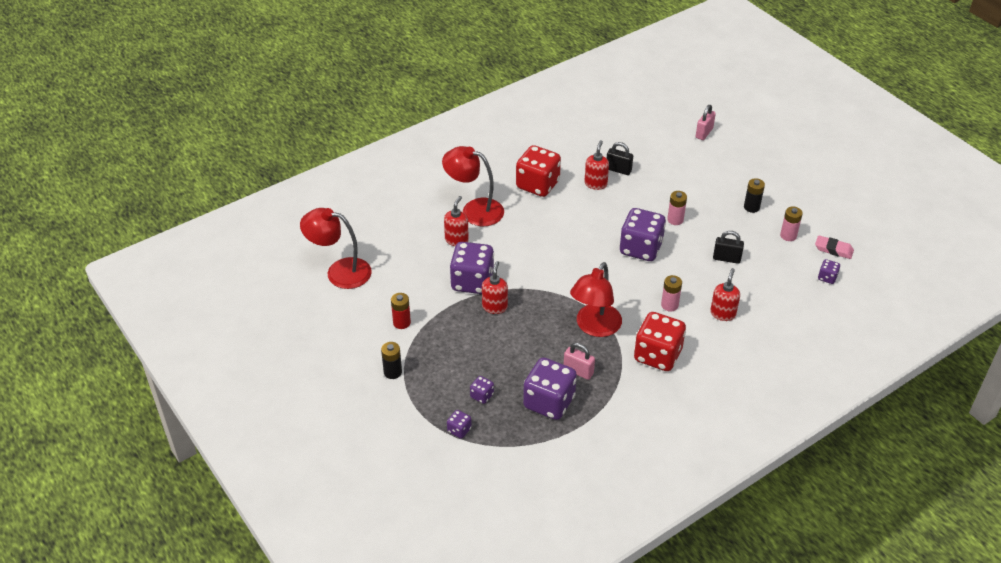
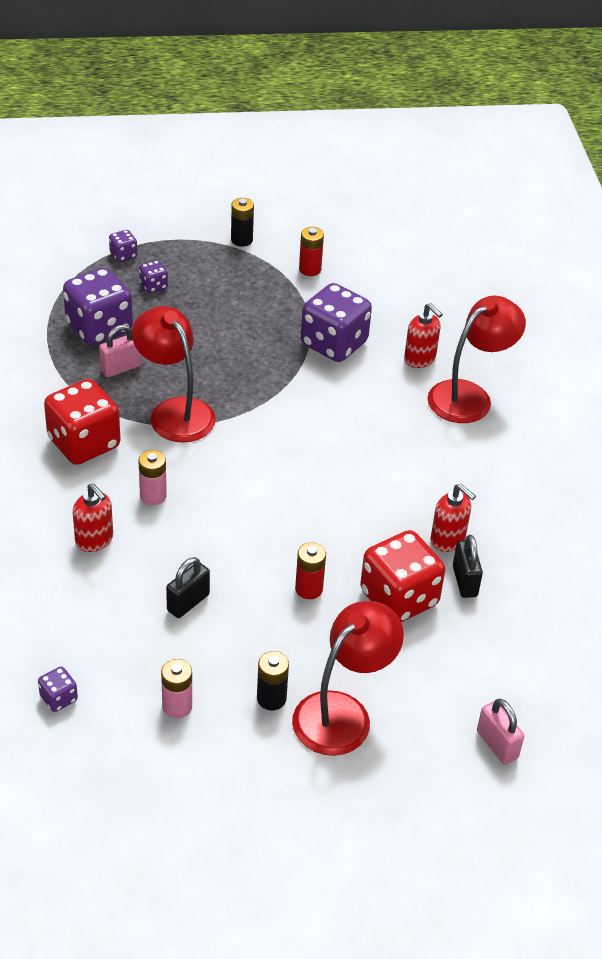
camera: 115 degrees right, 0 degrees up
(340, 271) = (429, 253): red lamp -> red lamp (342, 712)
(495, 307) = (277, 345): red soap dispenser -> none
(537, 185) = (484, 477): red dice -> red dice (399, 598)
(618, 170) = (464, 581): black padlock -> black padlock turned 60 degrees counterclockwise
(640, 248) = (277, 521): purple dice -> none
(675, 220) = (309, 589): pink battery -> red battery
(833, 249) = (105, 746): pink eraser -> none

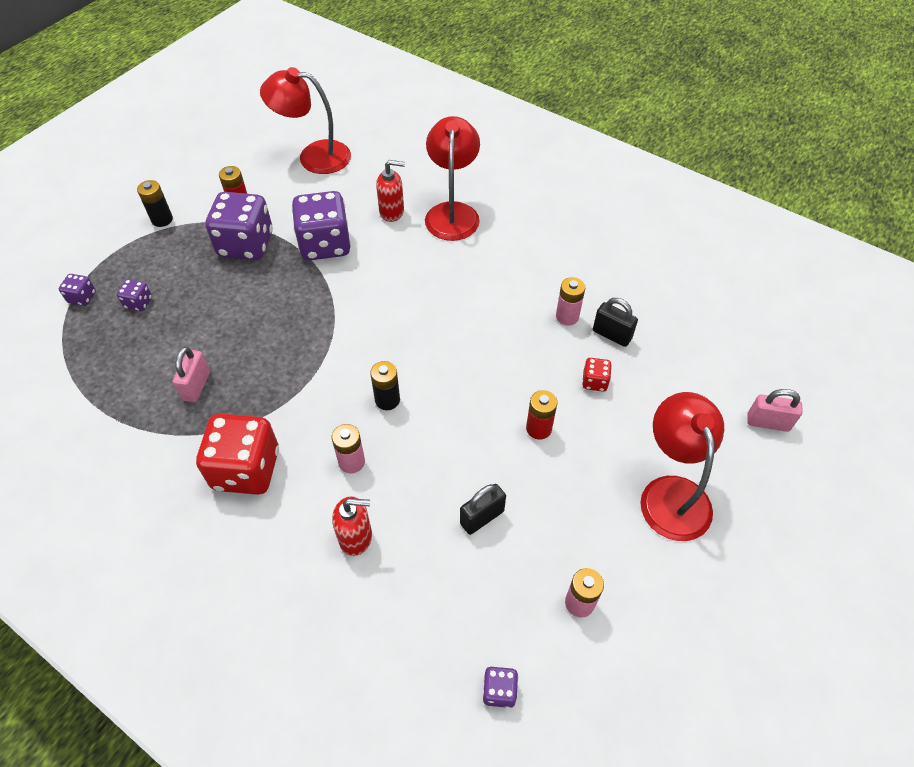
camera: 45 degrees left, 10 degrees up
(99, 328) = (138, 369): purple dice -> purple dice (246, 245)
(175, 411) = (281, 384): red lamp -> red lamp (314, 156)
(188, 602) = (482, 517): black padlock -> black padlock turned 60 degrees clockwise
(271, 698) = (623, 530): black battery -> black battery (387, 400)
(399, 598) = (594, 382): red dice -> red dice, size x0.45
(448, 540) = (567, 316): red soap dispenser -> pink battery

